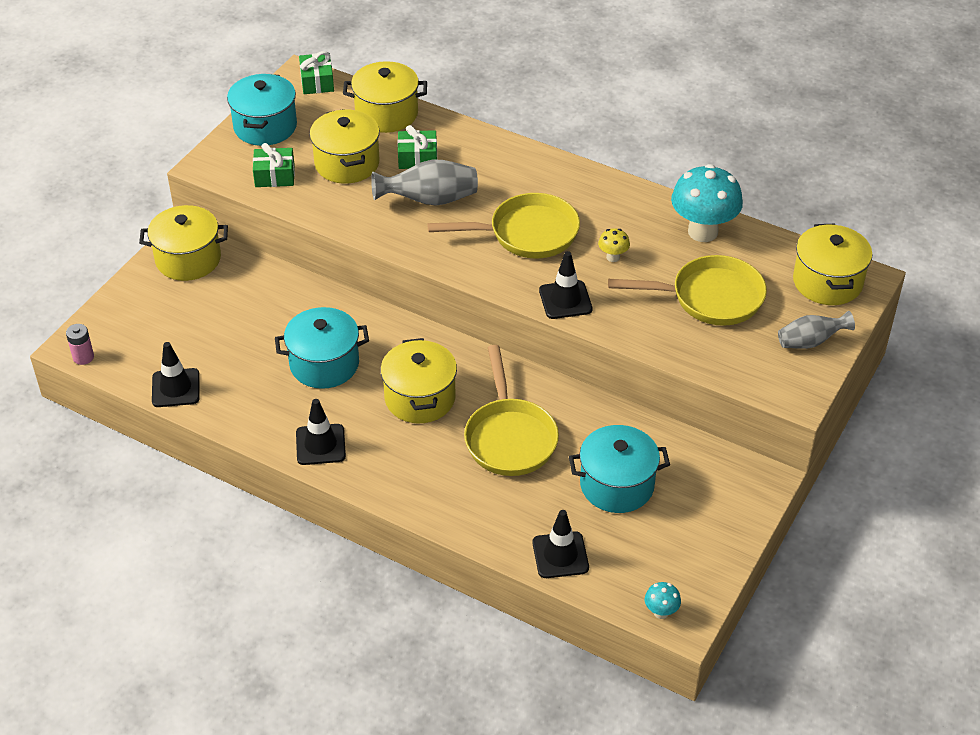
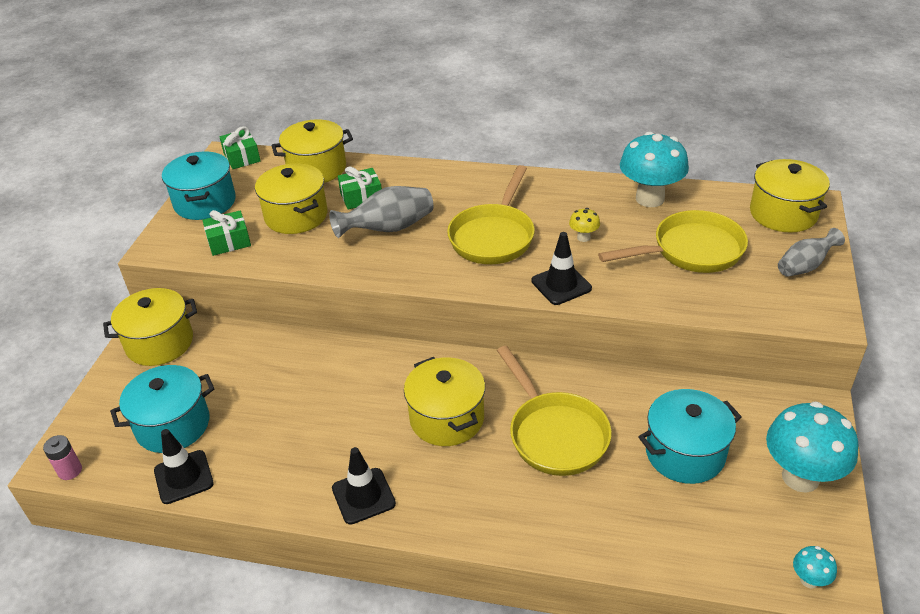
camera: 15 degrees left, 5 degrees down
(324, 364) = (335, 410): turquoise pot -> turquoise pot (173, 425)
(526, 234) = (493, 236): yellow pan -> yellow pan turned 135 degrees clockwise
(560, 555) = (671, 546): black traffic cone -> none
(707, 533) = (800, 477): none -> turquoise mushroom

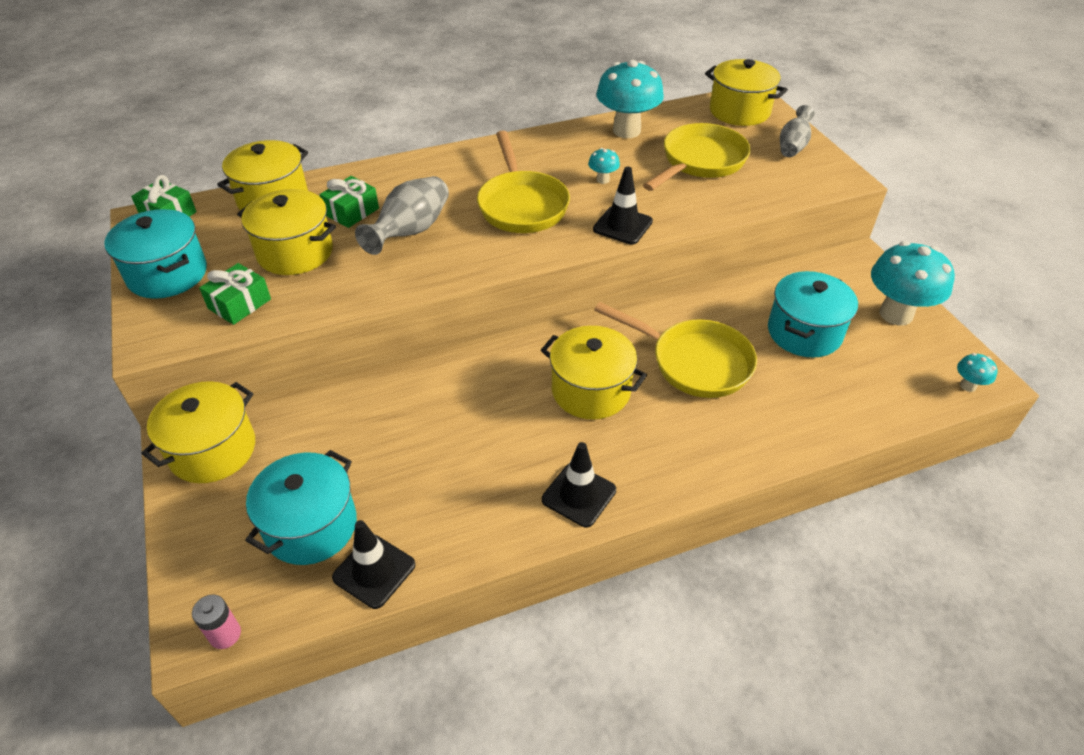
camera: 35 degrees left, 5 degrees up
(583, 237) = (603, 180): yellow mushroom -> turquoise mushroom

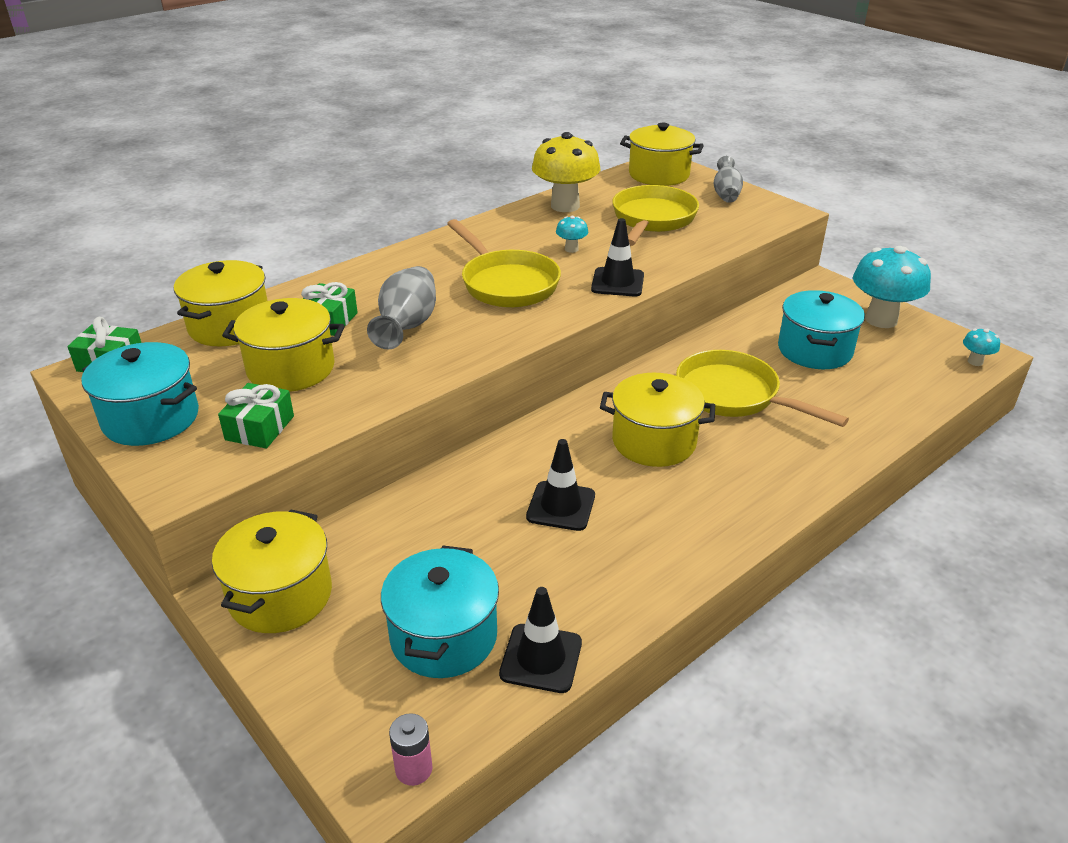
camera: 20 degrees left, 10 degrees down
(579, 495) = (702, 533): black traffic cone -> black traffic cone (561, 506)
(626, 130) = (565, 206): turquoise mushroom -> yellow mushroom
(694, 362) = (734, 396): yellow pan -> yellow pan turned 150 degrees counterclockwise

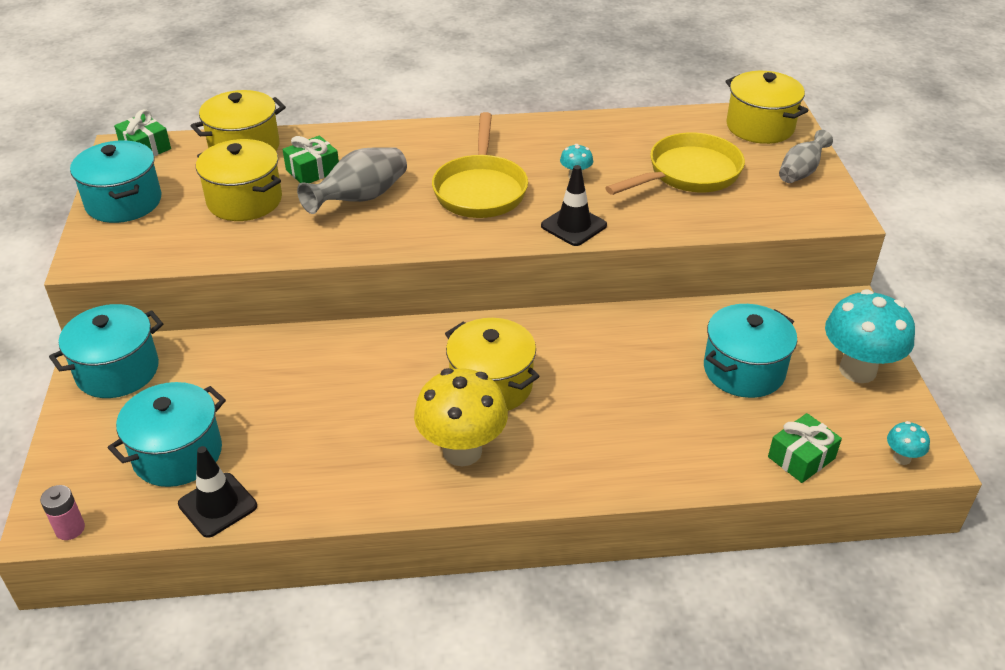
camera: 35 degrees right, 5 degrees up
(259, 428) = (176, 239): green gift -> green gift (801, 457)
(280, 595) = (117, 371): yellow pot -> turquoise pot
(561, 506) = (358, 402): black traffic cone -> none
(565, 206) = (625, 130): yellow mushroom -> yellow mushroom (462, 451)
(734, 396) = (610, 378): yellow pan -> none

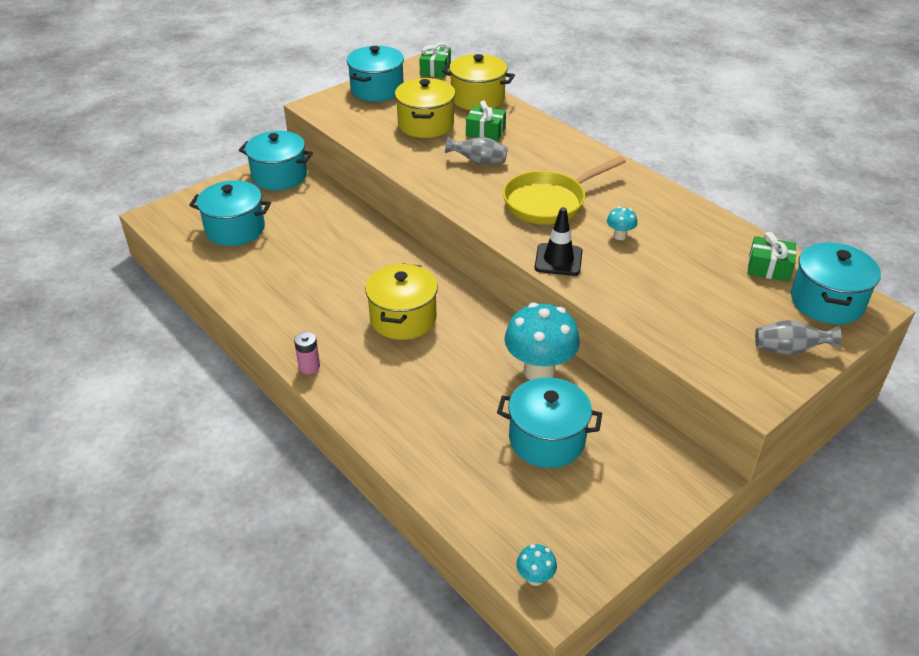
camera: 55 degrees right, 0 degrees up
(70, 529) = (156, 224): pink battery -> pink battery (309, 366)
(217, 505) = (209, 262): black traffic cone -> none
(360, 199) = (478, 162): grey vase -> grey vase, size x0.66
(462, 451) = (331, 334): yellow mushroom -> none
(688, 174) = (699, 288): yellow pan -> none
(760, 127) = (827, 302): yellow pot -> turquoise pot
(801, 457) = (477, 511): green gift -> green gift (769, 268)
(857, 370) = (619, 511): turquoise mushroom -> turquoise mushroom (539, 371)

